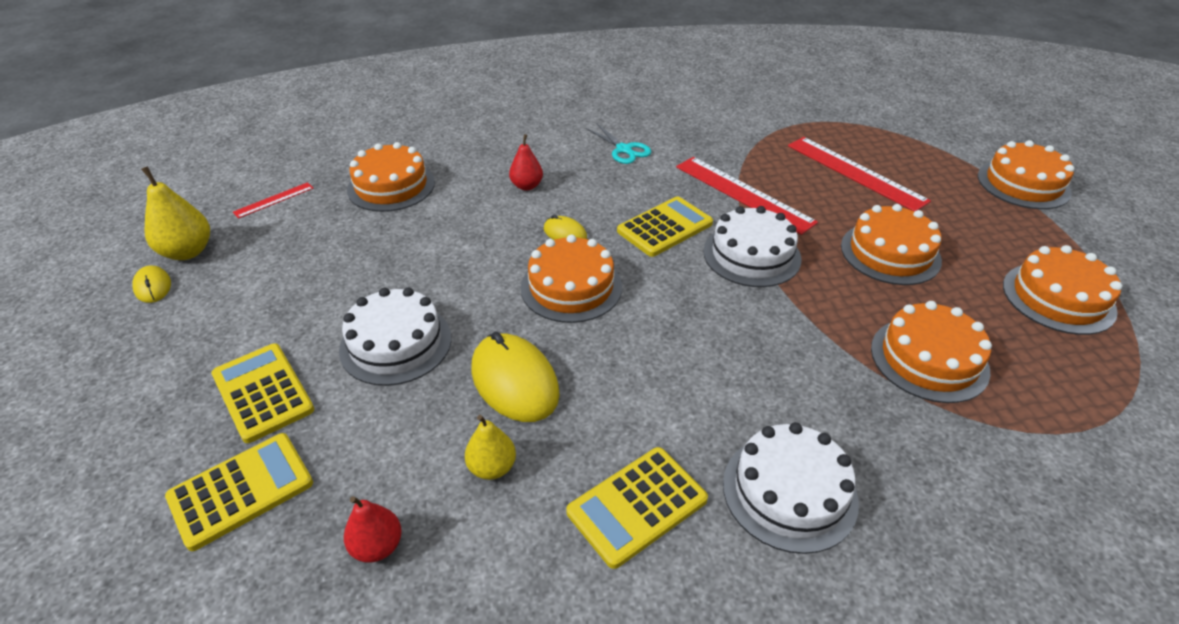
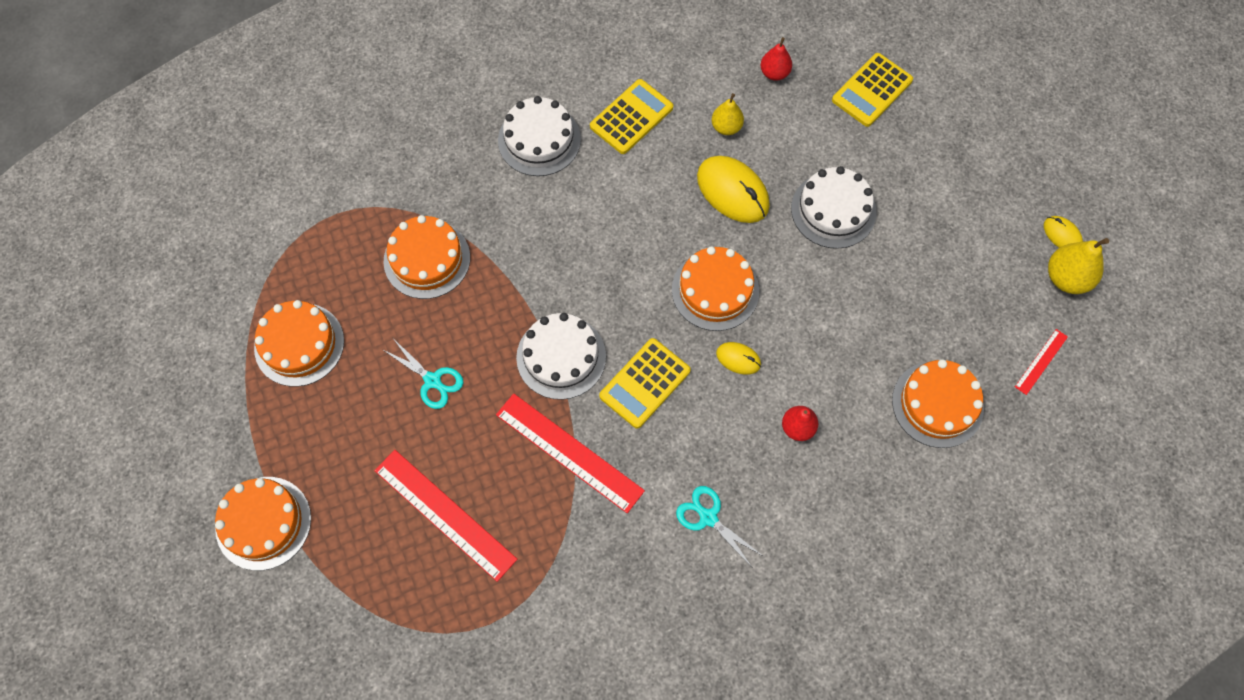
camera: 170 degrees right, 25 degrees up
(263, 392) = (904, 155): yellow calculator -> none
(890, 253) = (432, 380): orange cake -> turquoise scissors

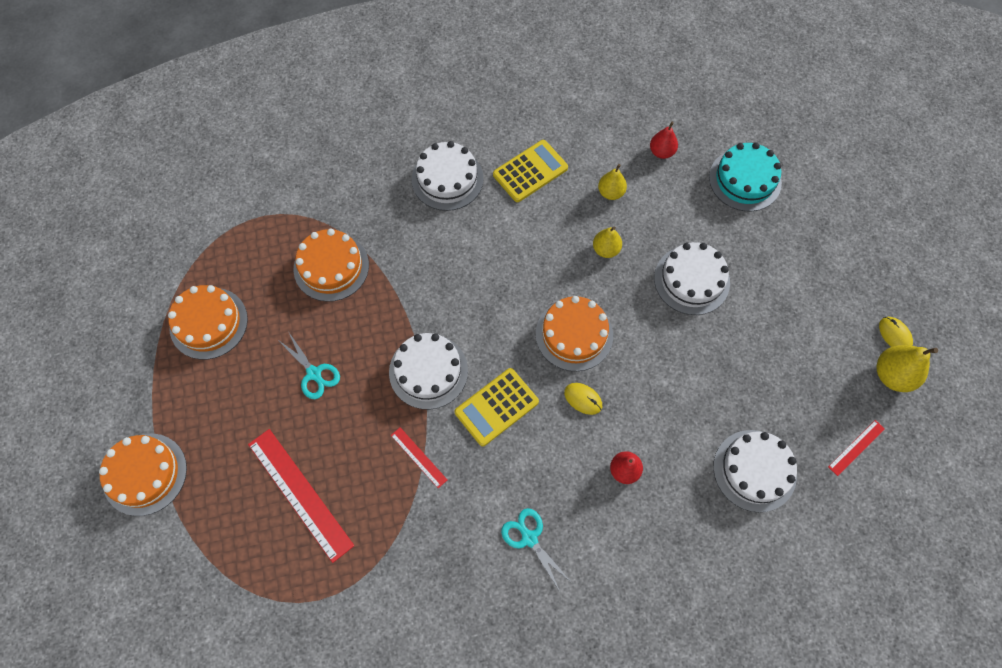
camera: 10 degrees right, 0 degrees up
(569, 452) = (419, 457): red ruler -> red ruler, size x0.49
(732, 191) = (606, 249): yellow mouse -> yellow pear
(872, 90) = (745, 180): yellow calculator -> turquoise cake
(937, 404) = (754, 470): orange cake -> white cake

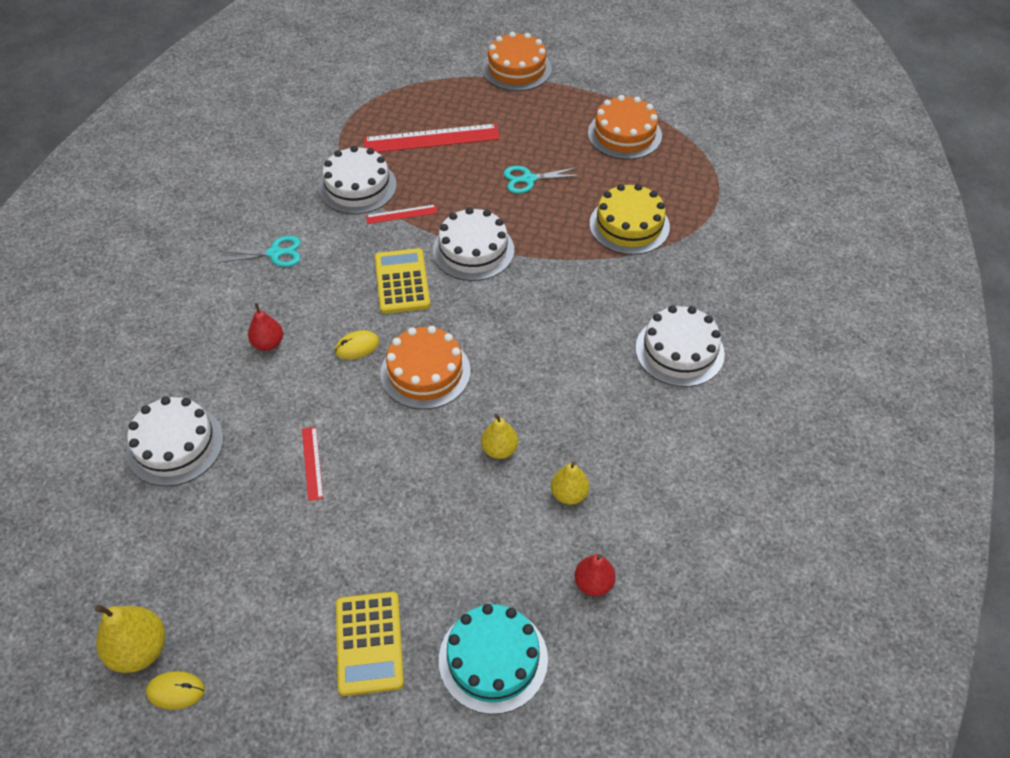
camera: 120 degrees right, 15 degrees down
(331, 267) = (629, 225): orange cake -> yellow cake
(530, 171) = (645, 429): yellow calculator -> yellow calculator (369, 643)
(691, 280) = (405, 512): white cake -> white cake (357, 187)
(856, 447) = (110, 552): red ruler -> red ruler (312, 463)

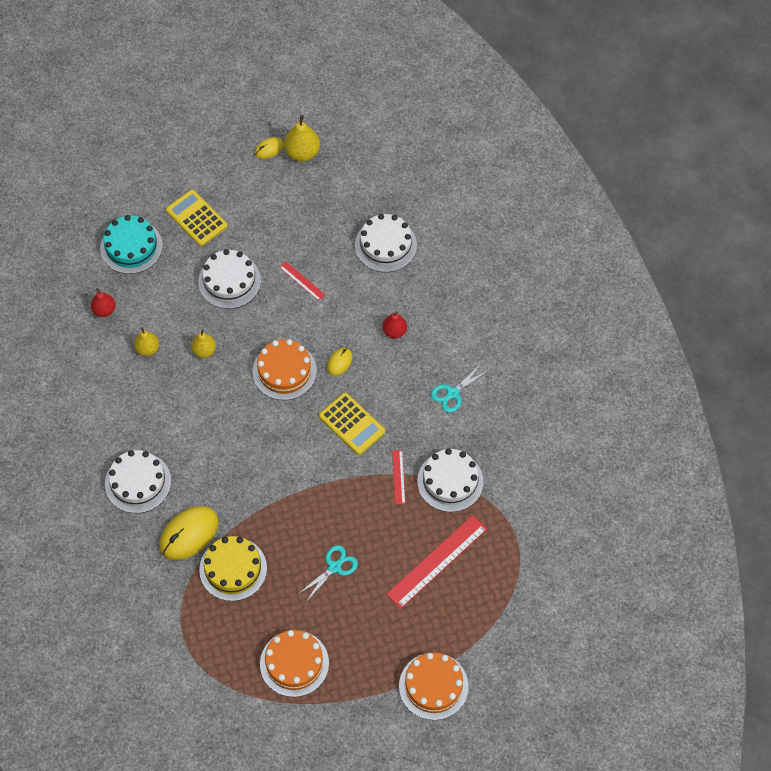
camera: 145 degrees right, 10 degrees up
(401, 214) = (398, 477): red ruler -> red ruler turned 45 degrees counterclockwise
(473, 250) = (325, 478): white cake -> white cake (229, 281)
(654, 275) = (189, 534): none -> yellow mouse

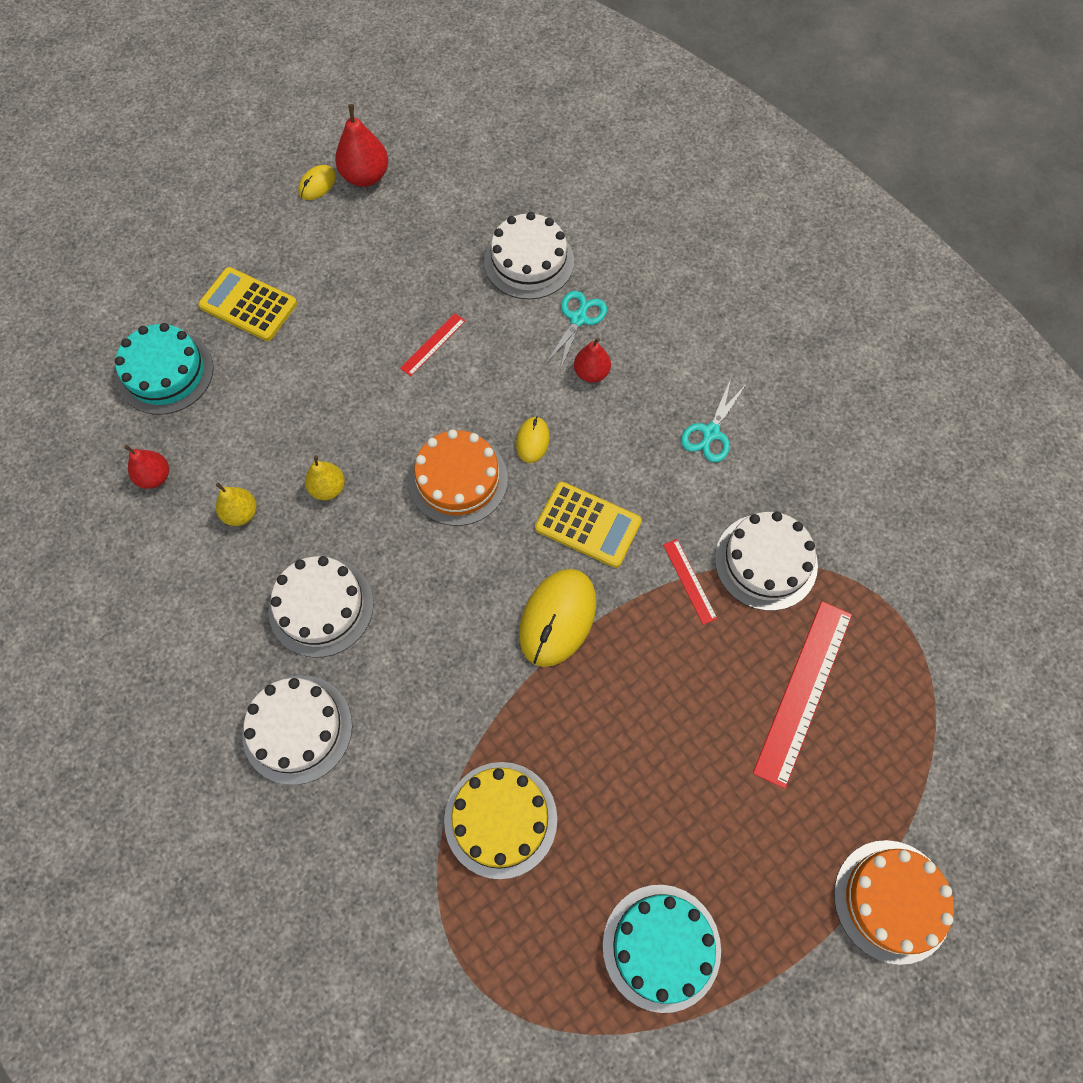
camera: 20 degrees left, 5 degrees up
(189, 534) = (409, 786): yellow mouse -> yellow mouse (557, 618)
(229, 281) = (328, 377): white cake -> white cake (321, 606)
(294, 663) = (661, 947): orange cake -> turquoise cake
(302, 153) = (365, 176): yellow pear -> red pear
(302, 281) = (433, 344): red ruler -> red ruler turned 75 degrees counterclockwise
(334, 567) = (656, 758): turquoise scissors -> turquoise scissors (578, 319)

